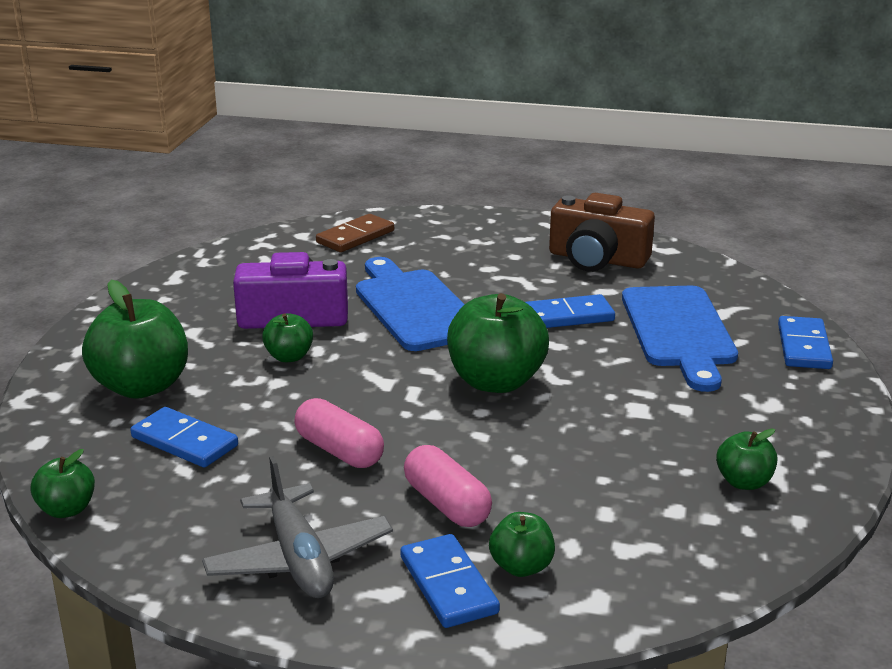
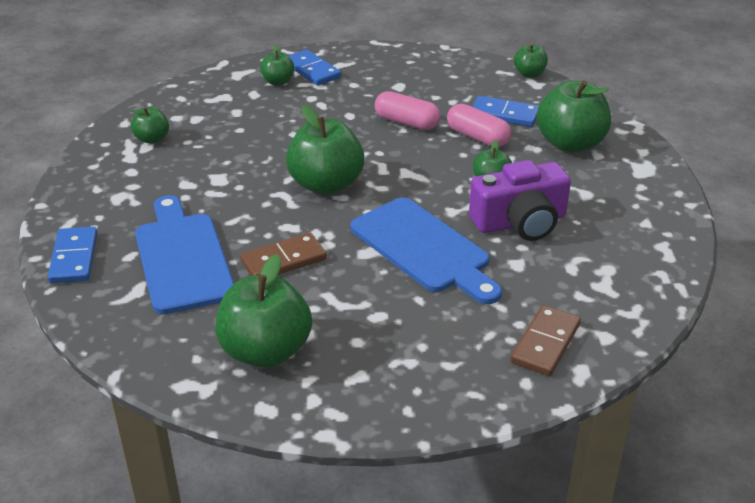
camera: 165 degrees right, 10 degrees up
(299, 559) = (391, 70): grey plane -> none
(446, 504) = (328, 103): pink capsule -> pink capsule (477, 137)
(568, 316) = (283, 260): blue domino -> brown domino
(597, 259) = (265, 351): brown camera -> green apple

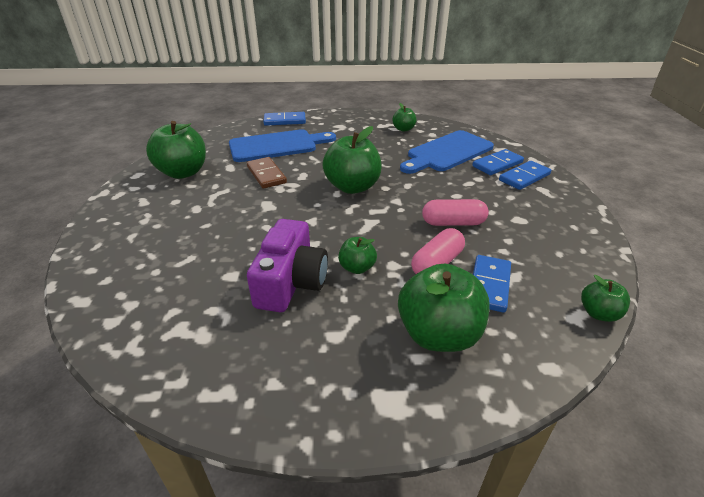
camera: 90 degrees right, 0 degrees up
(278, 82) = (497, 164): green apple -> blue domino
(407, 122) = (453, 223): pink capsule -> pink capsule turned 60 degrees clockwise
(424, 249) = (264, 228): blue cutting board -> blue cutting board (447, 152)
(520, 222) = (291, 282): purple camera -> purple camera turned 150 degrees counterclockwise
(545, 343) = (125, 283): brown domino -> none

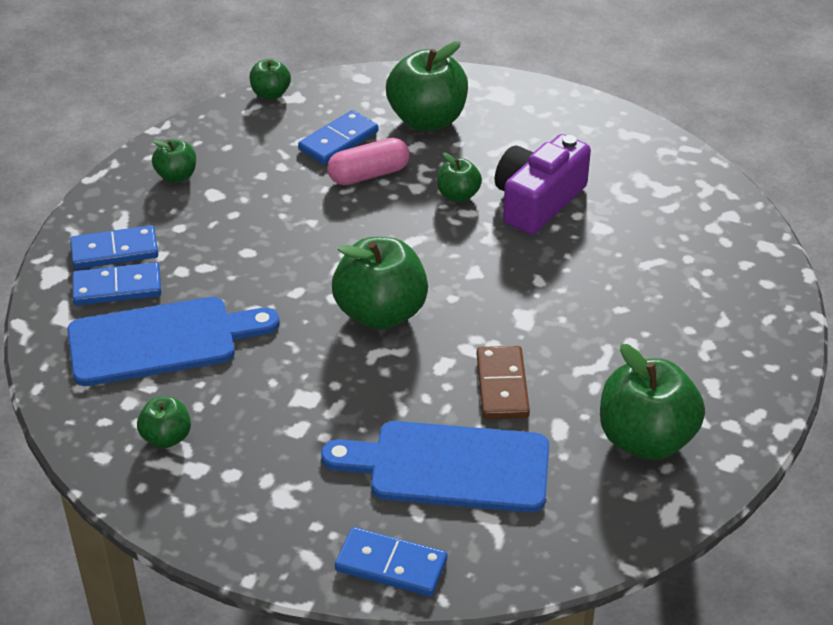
camera: 155 degrees left, 5 degrees up
(453, 223) = (299, 214): pink capsule -> none
(557, 223) = (176, 176): none -> green apple

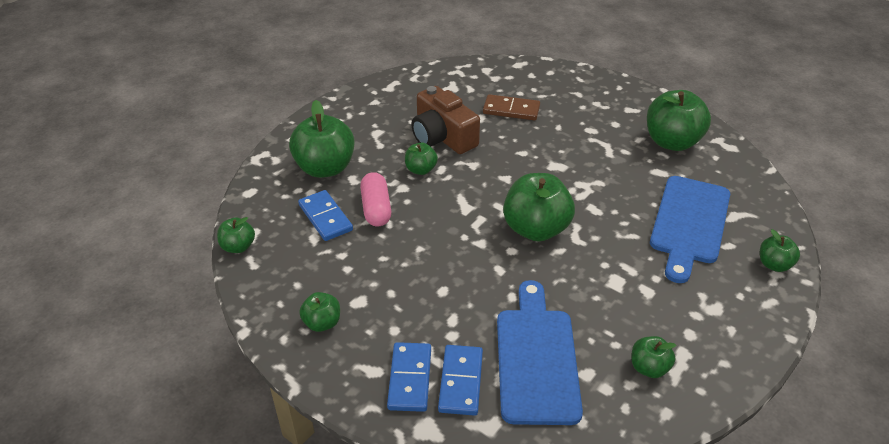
camera: 75 degrees left, 0 degrees up
(391, 565) = (774, 265): blue domino -> green apple
(502, 386) = (618, 187): brown domino -> brown domino (511, 110)
(538, 201) = (442, 137): purple camera -> brown camera

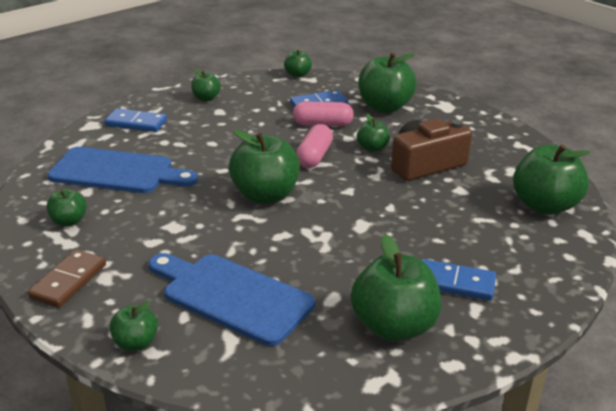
camera: 100 degrees right, 10 degrees down
(449, 206) = (314, 156): none -> pink capsule
(461, 382) = (119, 140): blue domino -> blue domino (455, 283)
(488, 79) = (544, 206): none -> green apple
(511, 110) = (475, 212): brown domino -> brown domino (68, 281)

